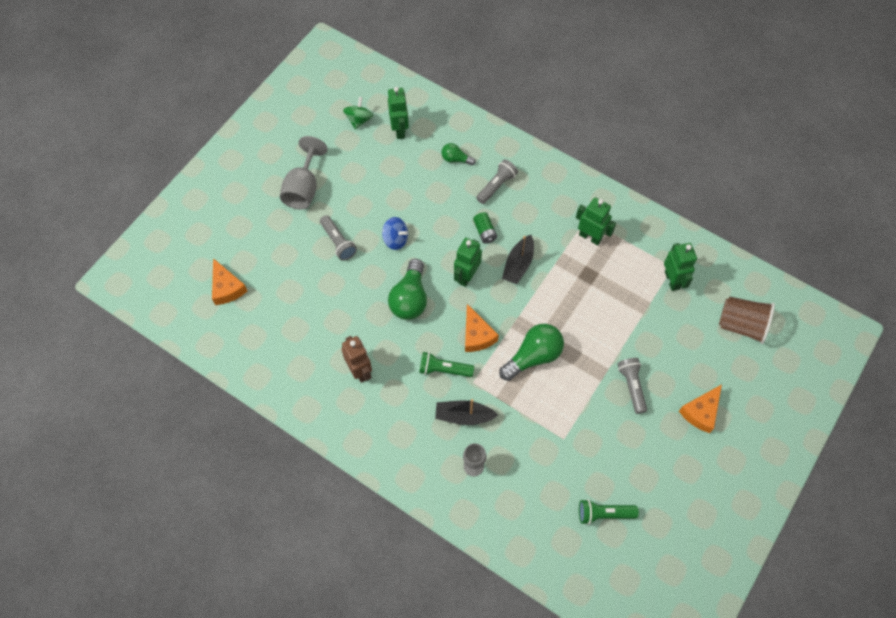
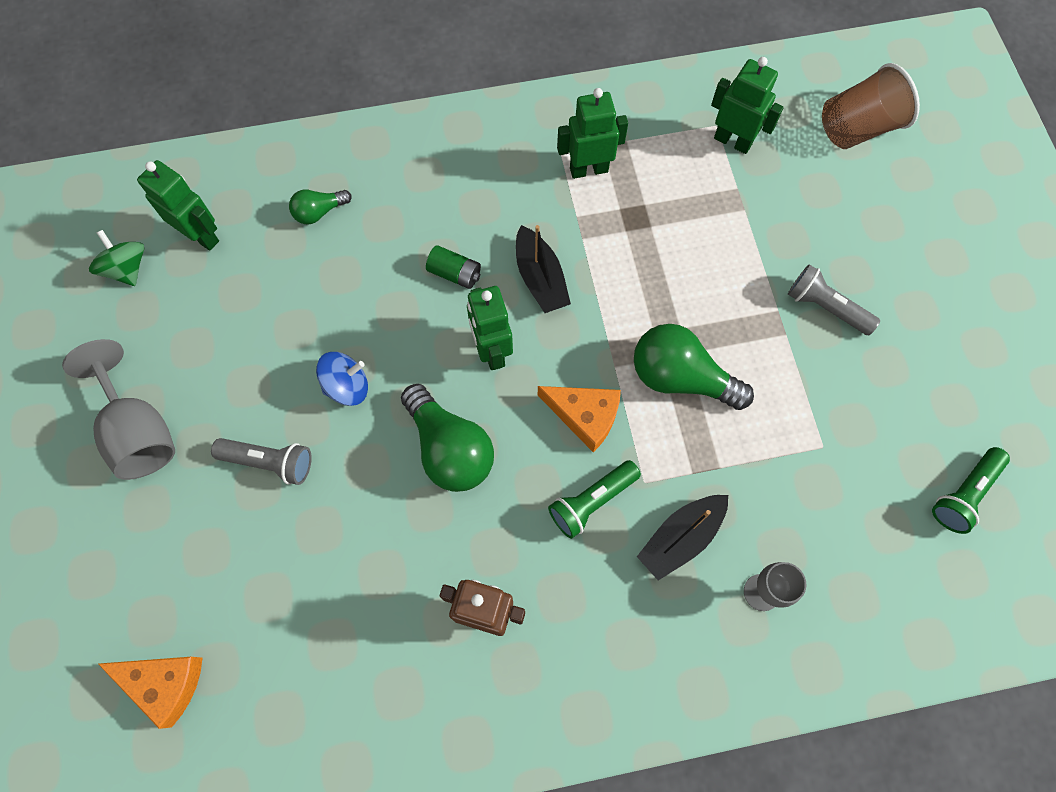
camera: 45 degrees left, 5 degrees up
(496, 186) = (408, 202): grey flashlight -> none
(533, 356) = (680, 378): green light bulb -> green light bulb turned 75 degrees counterclockwise
(701, 412) = (926, 267): orange cheese -> none

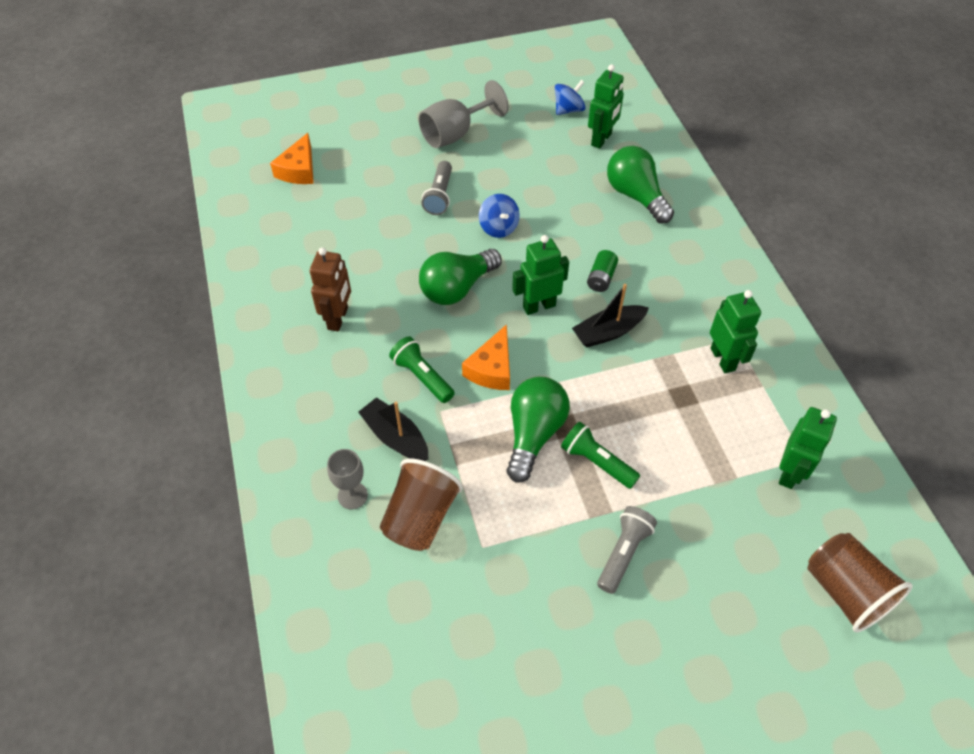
camera: 85 degrees right, 15 degrees down
(127, 269) = (568, 110): green spinning top -> blue spinning top
(319, 212) = (635, 196): green light bulb -> green light bulb, size x1.87
(789, 512) = (420, 518): none -> brown cup
(963, 494) = (445, 672): green flashlight -> green flashlight (596, 462)

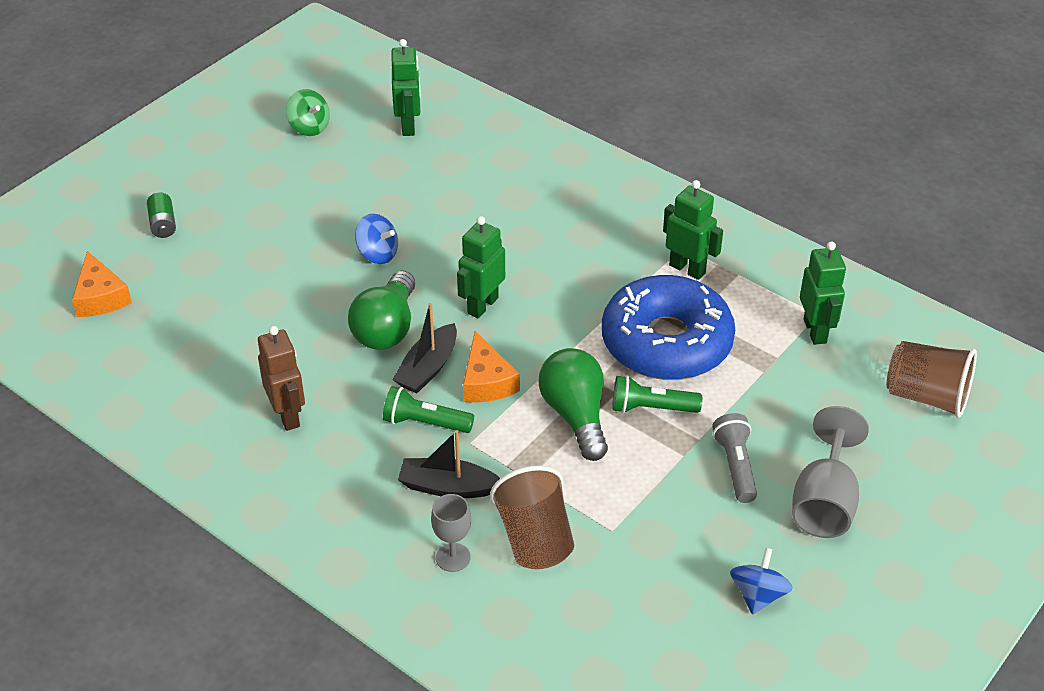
camera: 35 degrees left, 10 degrees down
(439, 196) = (287, 252): grey flashlight -> none
(455, 134) = (248, 185): grey goblet -> grey goblet (824, 502)
(531, 110) = (309, 127): none -> green spinning top
(568, 110) = (349, 111): blue spinning top -> blue spinning top (758, 595)
(601, 278) = (520, 253): green battery -> green battery (163, 224)
(608, 332) = (567, 296): black boat -> black boat (428, 368)
(635, 196) = (488, 164): green light bulb -> none
(654, 413) = (666, 342): none -> blue donut

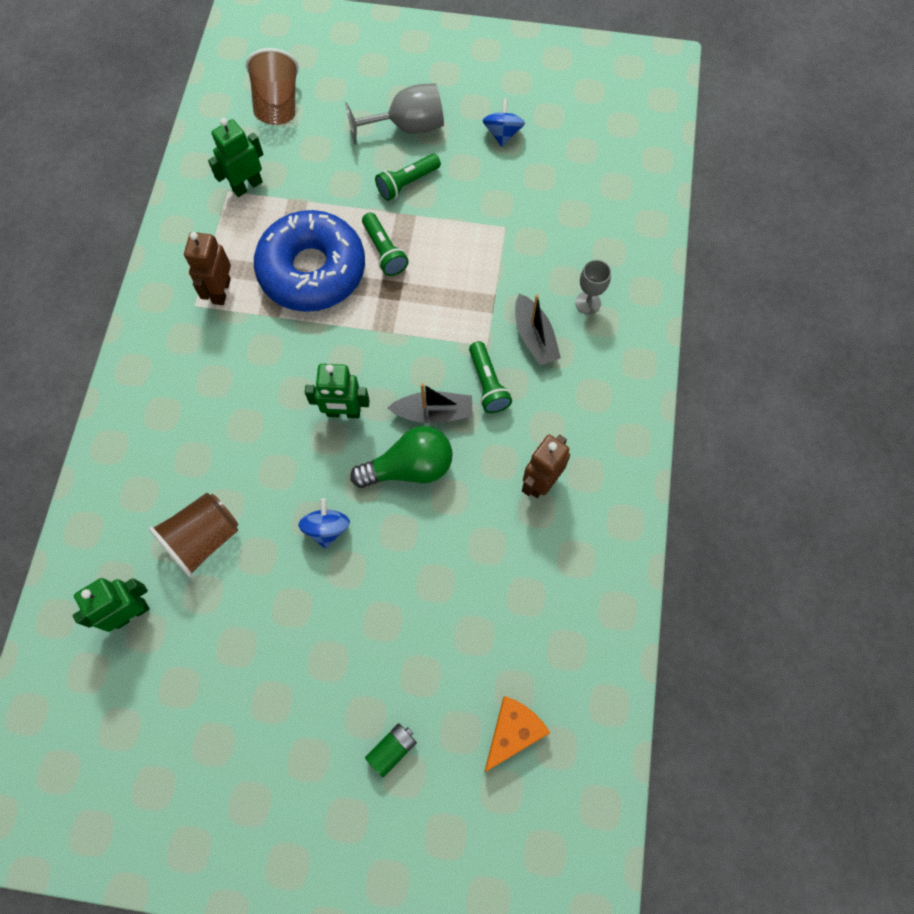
camera: 120 degrees left, 25 degrees up
(309, 127) = (177, 710): green spinning top -> none
(486, 381) = (422, 366): orange cheese -> none
(535, 539) = (541, 265): brown cup -> brown cup (203, 539)
(575, 415) = (420, 293): green light bulb -> none
(687, 269) = (221, 291): green robot -> brown robot
(735, 466) = (407, 183): grey flashlight -> green flashlight
(758, 595) = (502, 133): blue spinning top -> blue spinning top turned 105 degrees clockwise

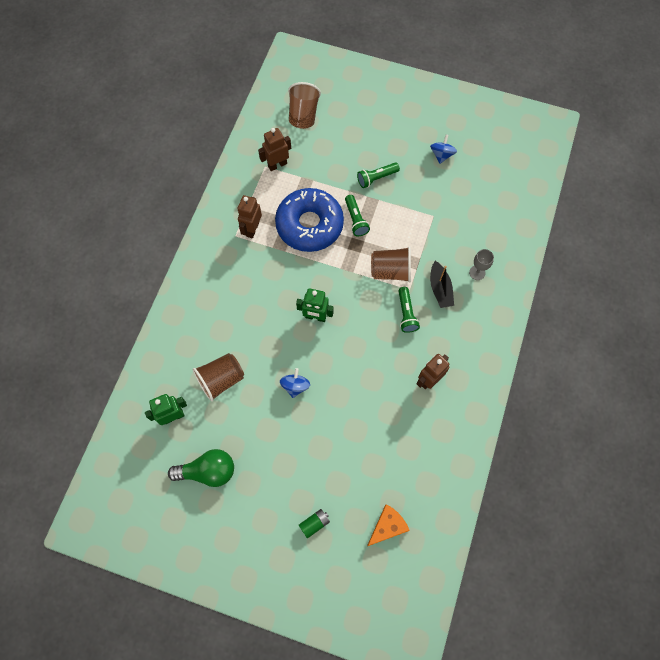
camera: 10 degrees right, 0 degrees up
(247, 186) = (277, 165): green robot -> brown robot
(407, 127) = (382, 141): grey goblet -> none
(410, 467) = (350, 357): green light bulb -> green light bulb (208, 471)
(433, 413) = (370, 326): black boat -> none
(452, 322) = (390, 271): none -> brown cup

